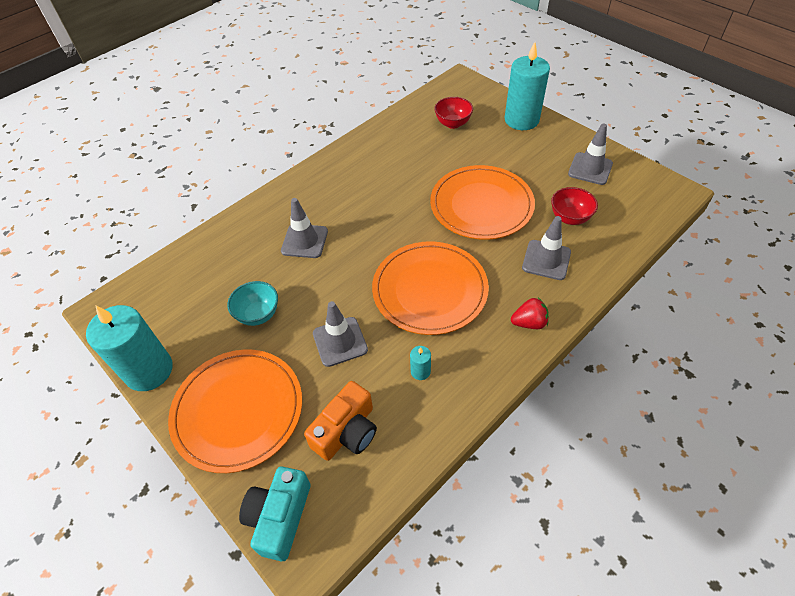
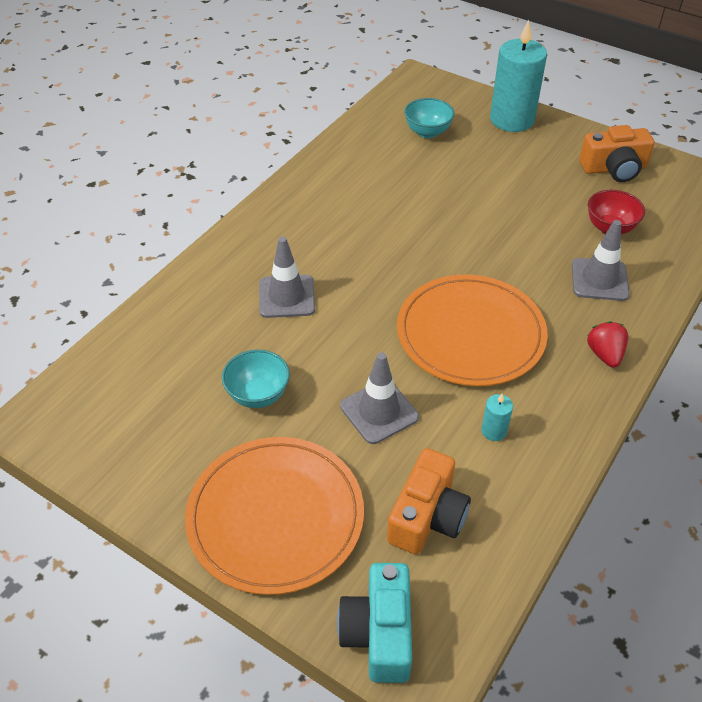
camera: 15 degrees left, 5 degrees down
(149, 370) = (132, 487): turquoise candle -> none
(453, 123) = (427, 132): red bowl -> turquoise bowl
(481, 205) = (498, 225): orange plate -> none
(529, 323) = (604, 354): red strawberry -> red strawberry turned 75 degrees counterclockwise
(590, 169) = (614, 168): grey traffic cone -> orange camera

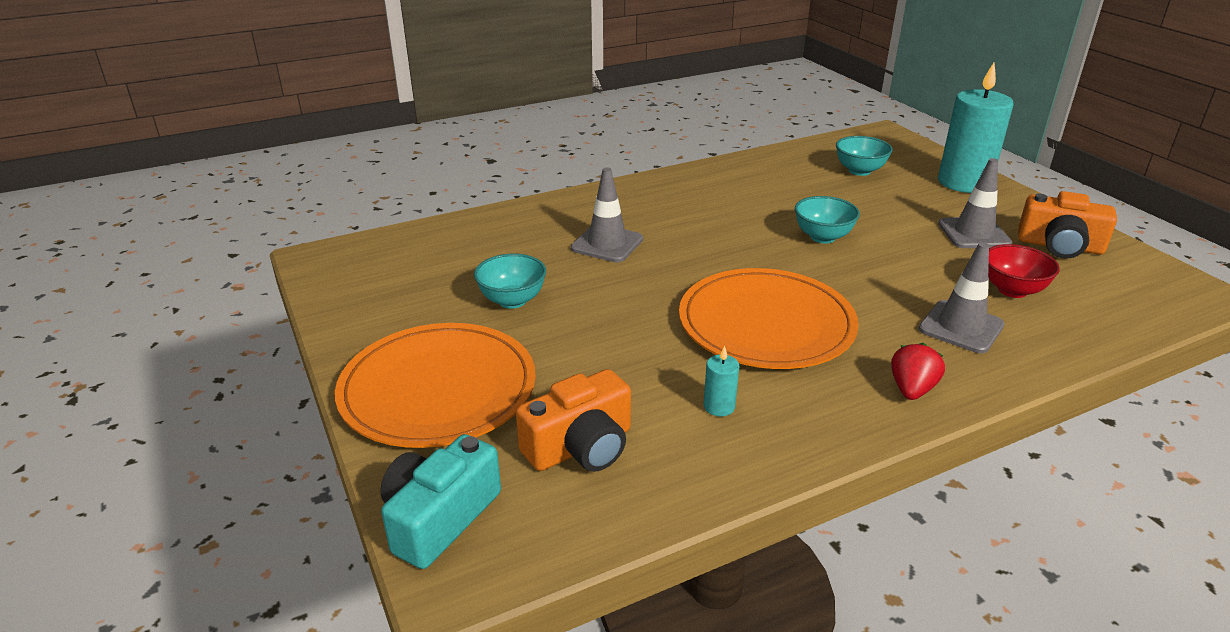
camera: 30 degrees right, 15 degrees down
(379, 411) = (612, 350): grey traffic cone -> grey traffic cone (973, 233)
(449, 222) = (822, 237): none -> turquoise bowl

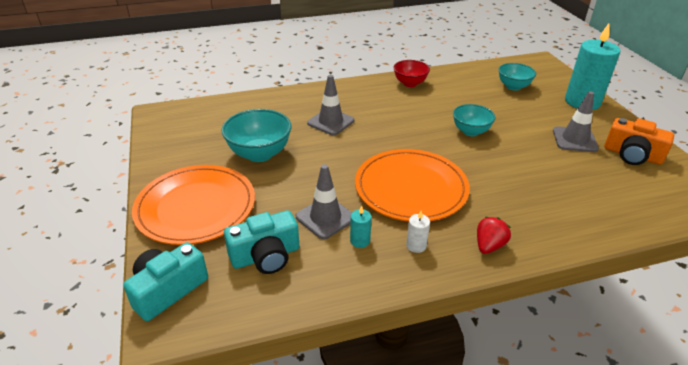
camera: 10 degrees right, 5 degrees up
(512, 300) = (259, 154): turquoise bowl -> turquoise bowl, size x1.53
(581, 447) = (266, 256): orange camera -> turquoise camera
(806, 402) = (416, 245): none -> white candle
(961, 327) = (539, 206): grey traffic cone -> grey traffic cone (325, 217)
(1012, 290) = (585, 183): red bowl -> red bowl (410, 83)

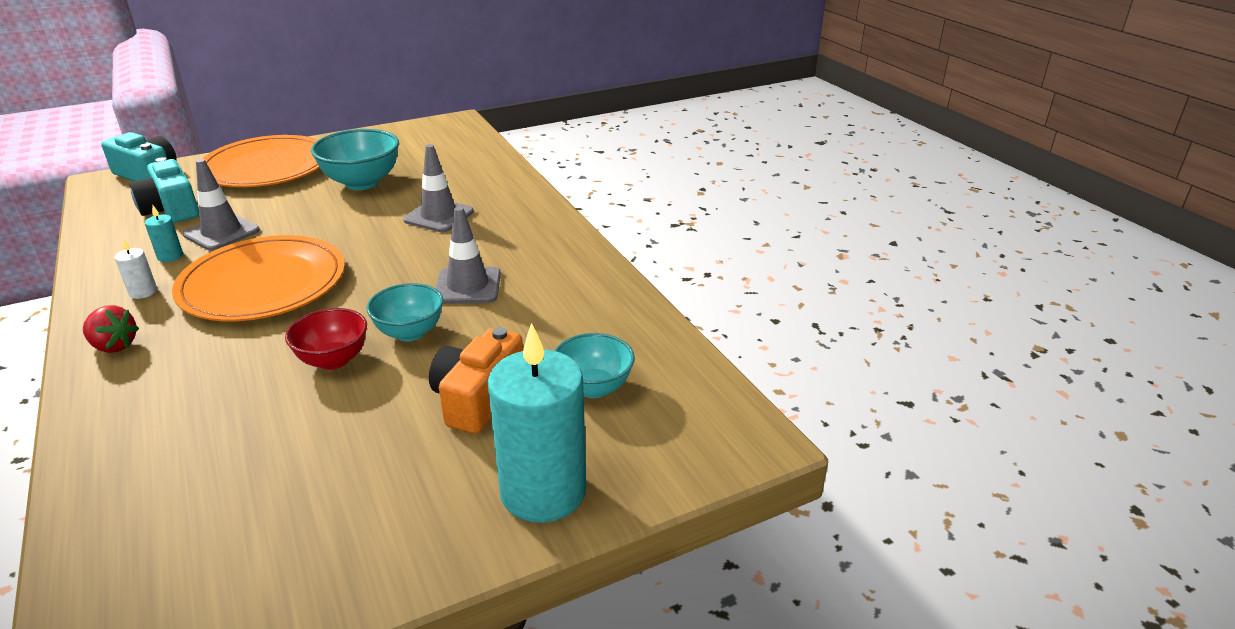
camera: 80 degrees right, 5 degrees down
(410, 83) = (574, 270): red bowl -> red bowl (333, 360)
(574, 139) = (375, 459): grey traffic cone -> grey traffic cone (468, 286)
(632, 155) = (304, 544): orange camera -> orange camera (478, 398)

